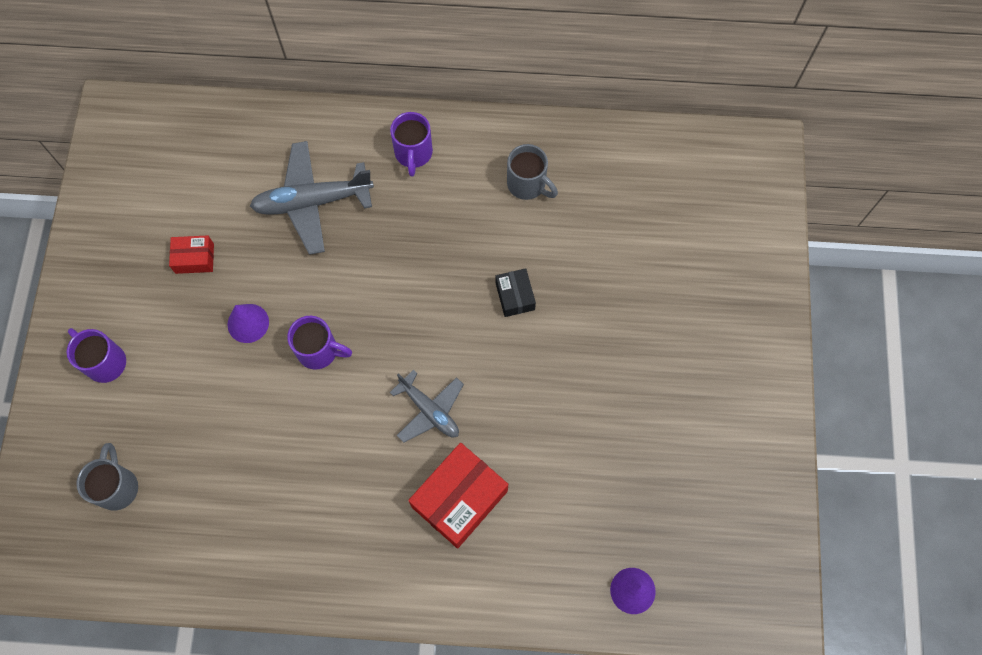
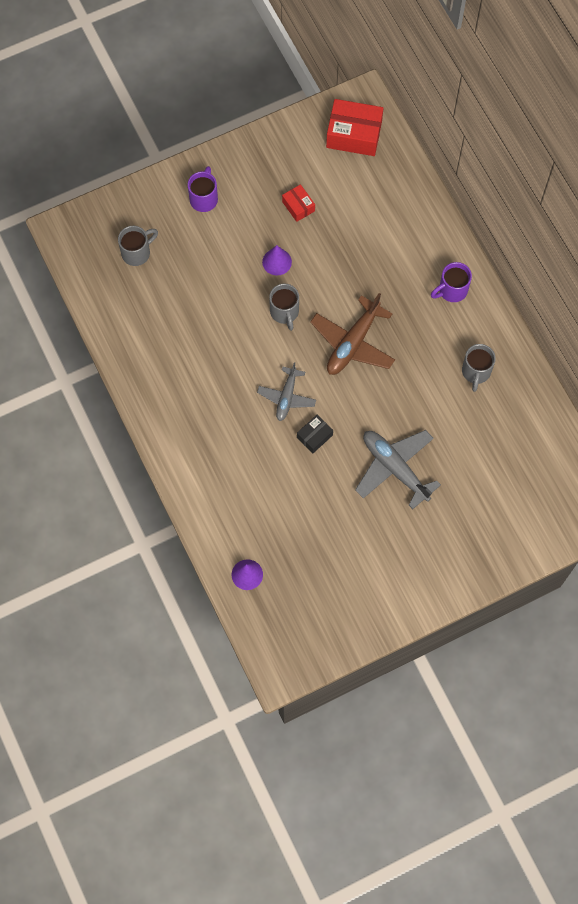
camera: 60 degrees right, 0 degrees up
(312, 202) = (379, 250): grey plane -> grey plane (395, 468)
(319, 351) = (284, 312): purple mug -> grey mug
(408, 295) = (353, 343): none -> brown plane
(459, 499) = (243, 445): red box -> red box (354, 134)
(515, 296) = (392, 406): black box -> black box (314, 436)

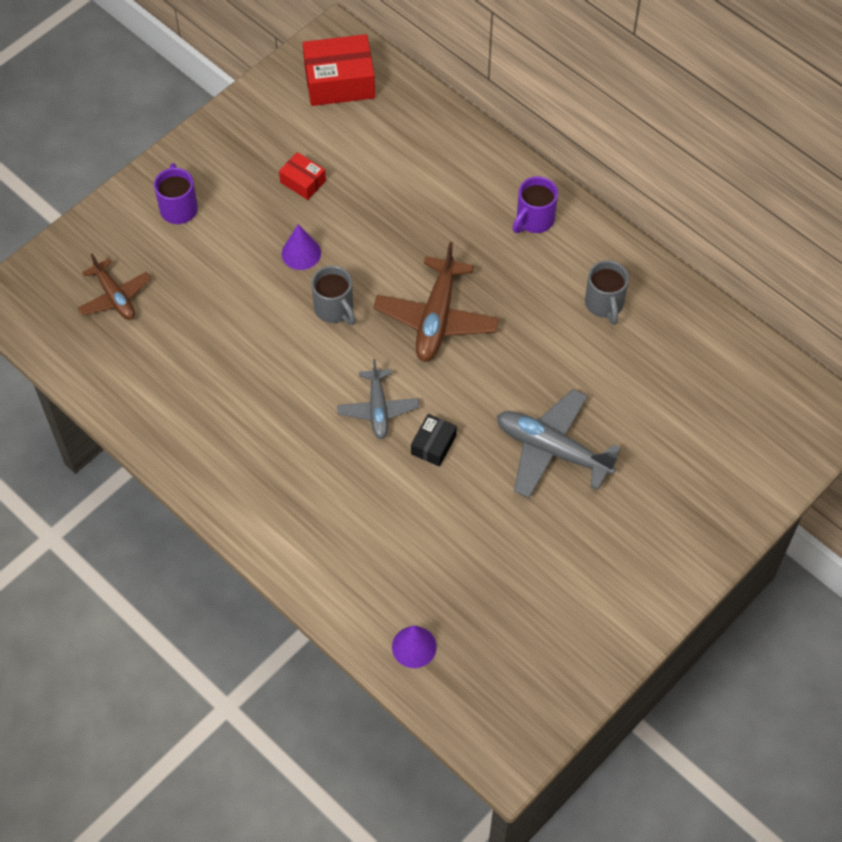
camera: 20 degrees left, 10 degrees down
(137, 252) = (115, 297): grey mug -> brown plane

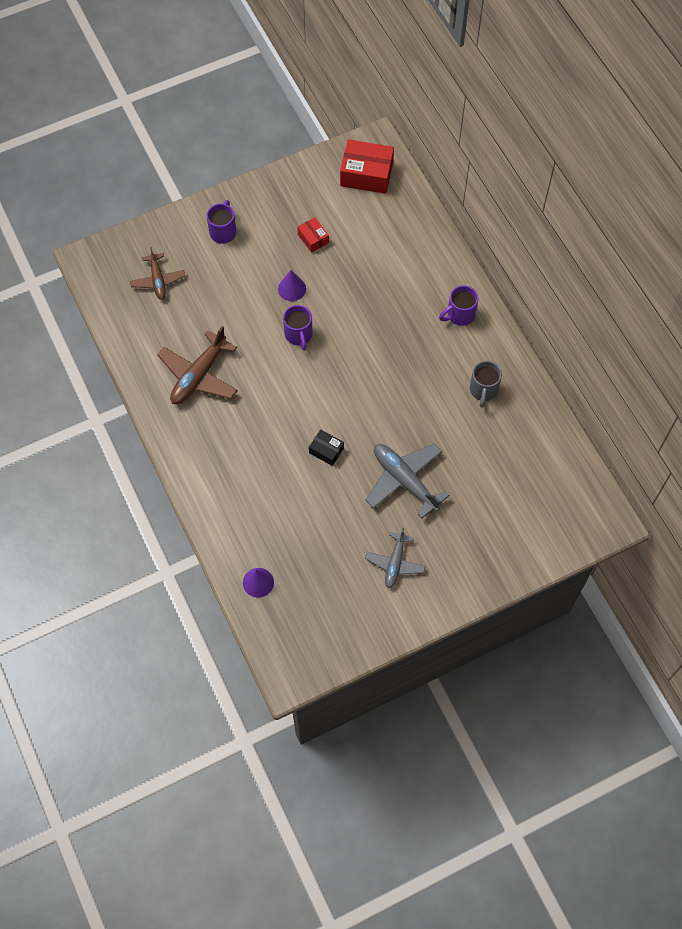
camera: 20 degrees right, 5 degrees up
(335, 309) = (298, 335): grey mug -> purple mug
(378, 409) = (299, 413): grey plane -> grey plane (395, 563)
(433, 445) = (326, 450): black box -> black box turned 75 degrees clockwise
(436, 318) = (364, 363): brown plane -> brown plane (199, 375)

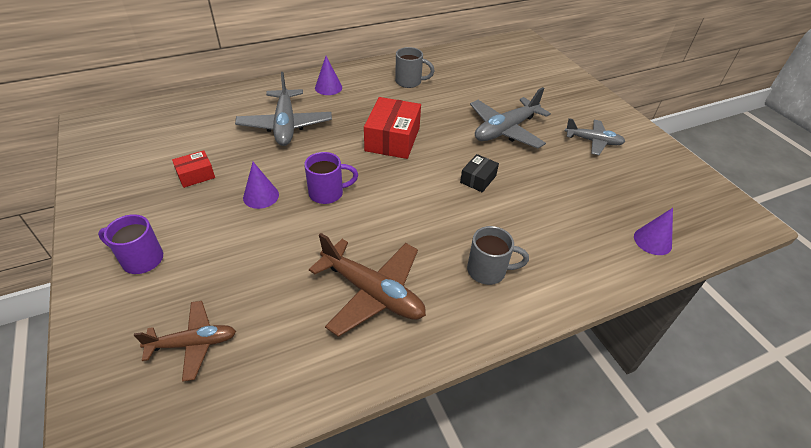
camera: 90 degrees left, 20 degrees down
(221, 451) = (488, 271): none -> grey mug
(366, 174) = (129, 131): red box -> red box (392, 139)
(389, 288) = (285, 125): none -> grey plane
(459, 315) = (328, 87): purple mug -> purple cone

